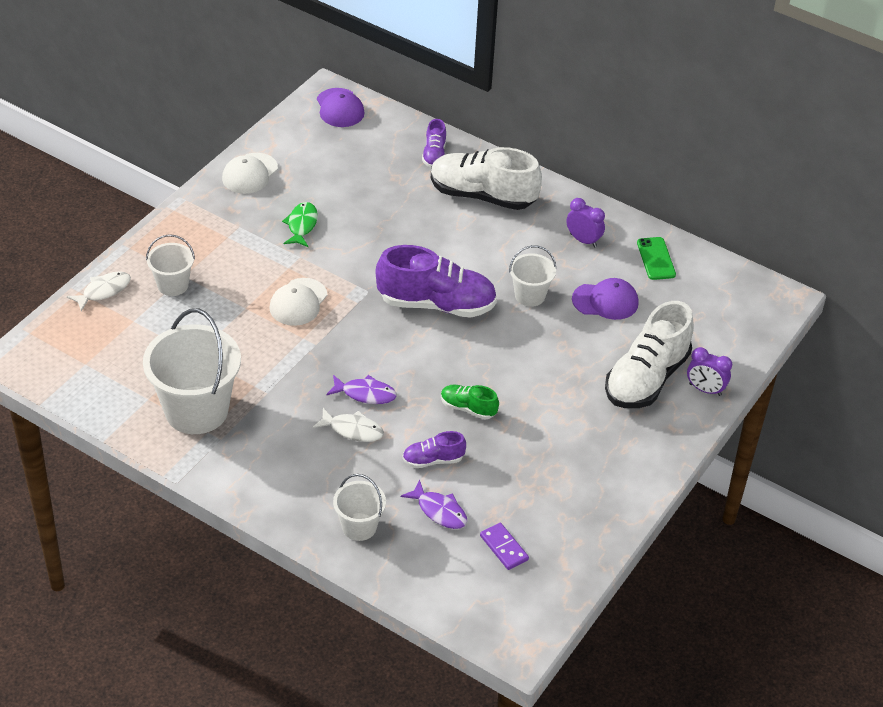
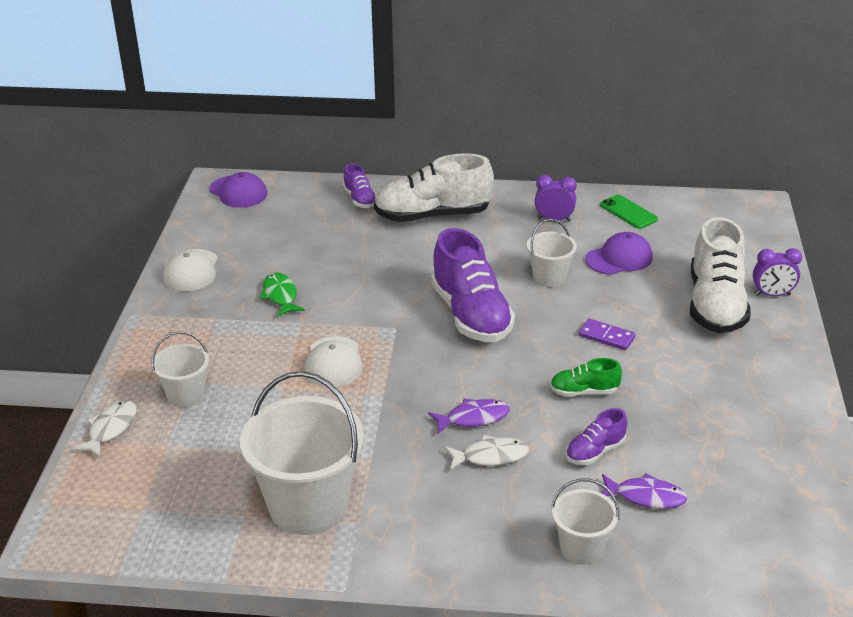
camera: 25 degrees left, 10 degrees down
(436, 304) = (471, 315): purple shoe -> purple shoe turned 90 degrees clockwise
(504, 548) = (739, 504): purple domino -> purple domino (606, 337)

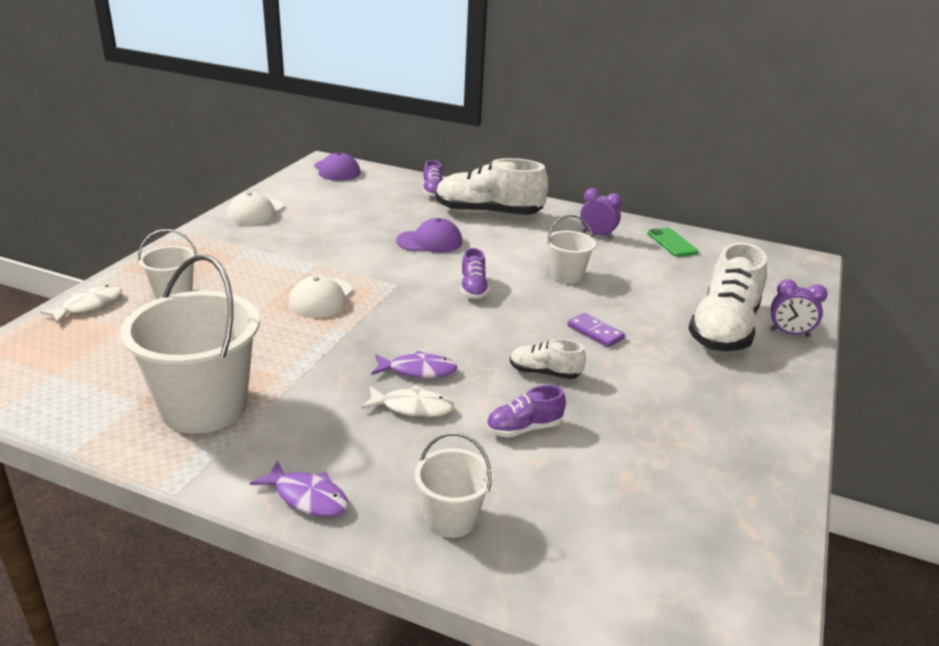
camera: 15 degrees right, 5 degrees down
(280, 296) = (314, 242): green fish -> none
(471, 315) = (473, 289): purple shoe -> purple shoe, size x0.48
(584, 391) = (544, 373): green shoe -> white shoe
(619, 258) = (643, 274): purple cap -> purple cap (429, 241)
(646, 497) = (554, 485): purple fish -> purple fish (308, 497)

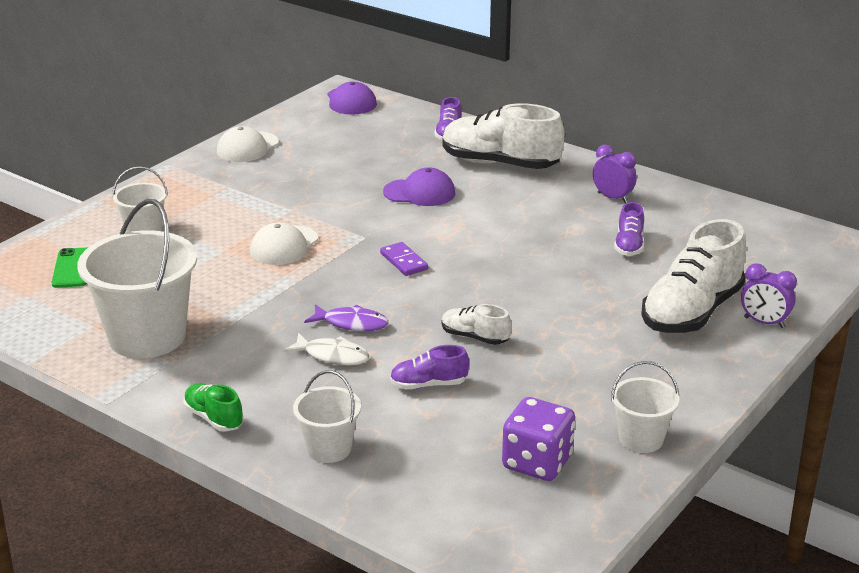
camera: 15 degrees right, 0 degrees up
(89, 306) = (65, 236): white fish -> none
(308, 497) = (214, 418): purple fish -> green shoe
(473, 289) = (443, 248): purple shoe -> purple shoe (629, 245)
(566, 276) = (551, 241): white bucket -> white bucket (641, 439)
(595, 332) = (549, 303): purple domino -> purple domino (403, 261)
(672, 243) = (696, 212): green phone -> green phone (72, 268)
(676, 505) = (537, 462): none -> purple dice

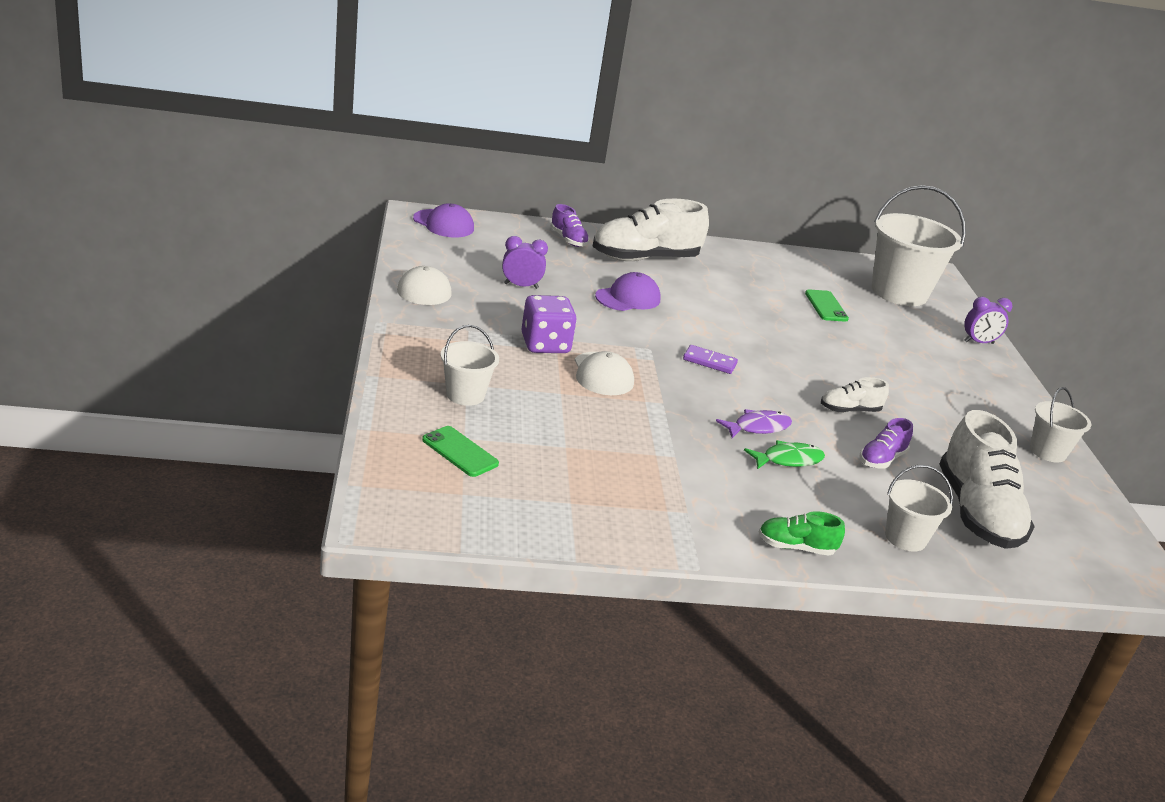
camera: 45 degrees left, 0 degrees up
(147, 337) = (631, 495): white bucket -> white bucket (899, 292)
(332, 356) = (788, 460): white fish -> green fish
(537, 462) = (1027, 493): purple dice -> purple dice (545, 345)
(612, 198) = (759, 270): purple clock -> purple clock (521, 286)
(629, 245) = (826, 306): purple shoe -> green phone
(691, 312) = (934, 347): white shoe -> white shoe (977, 513)

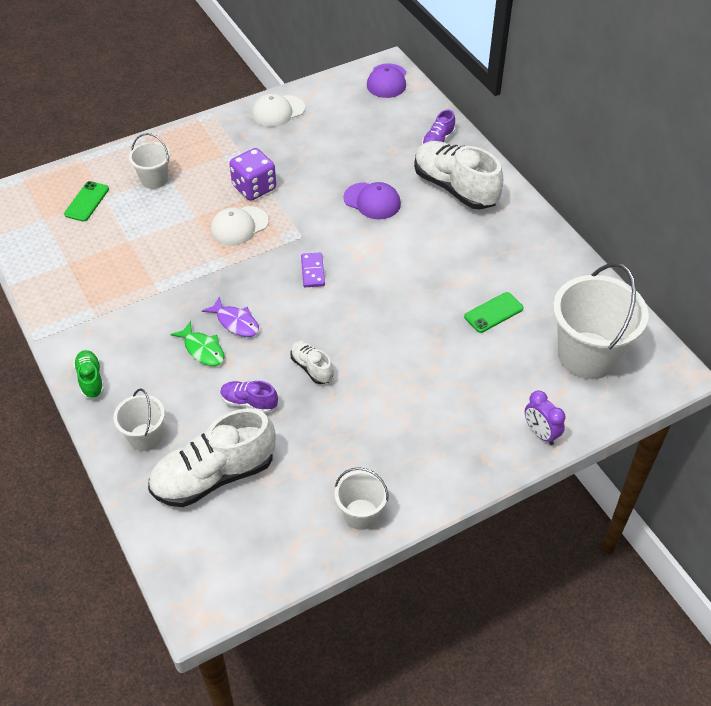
camera: 70 degrees right, 20 degrees up
(521, 286) = (330, 148): purple clock -> none

